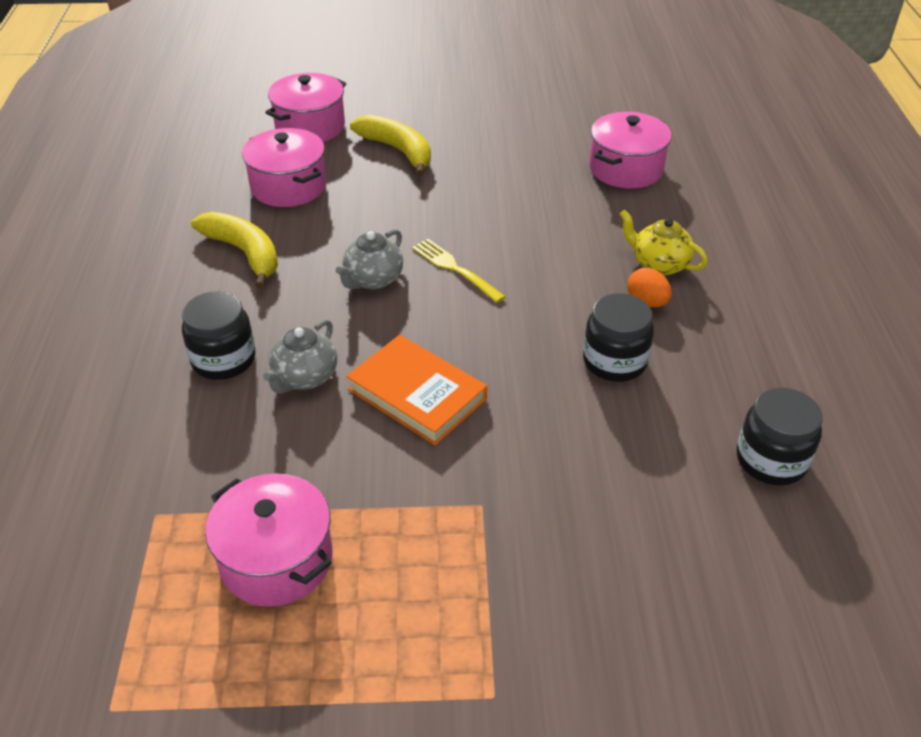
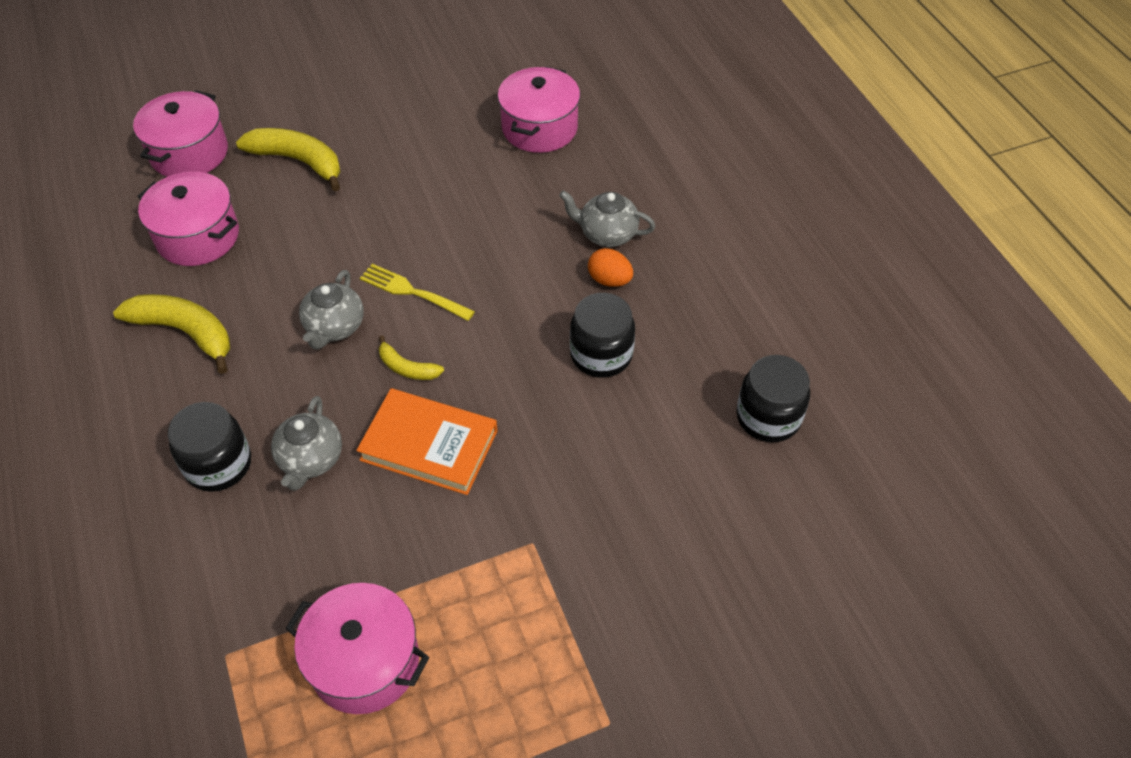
camera: 20 degrees left, 10 degrees up
(424, 326) = (407, 367): none -> yellow banana
(659, 264) = (607, 234): yellow teapot -> grey teapot

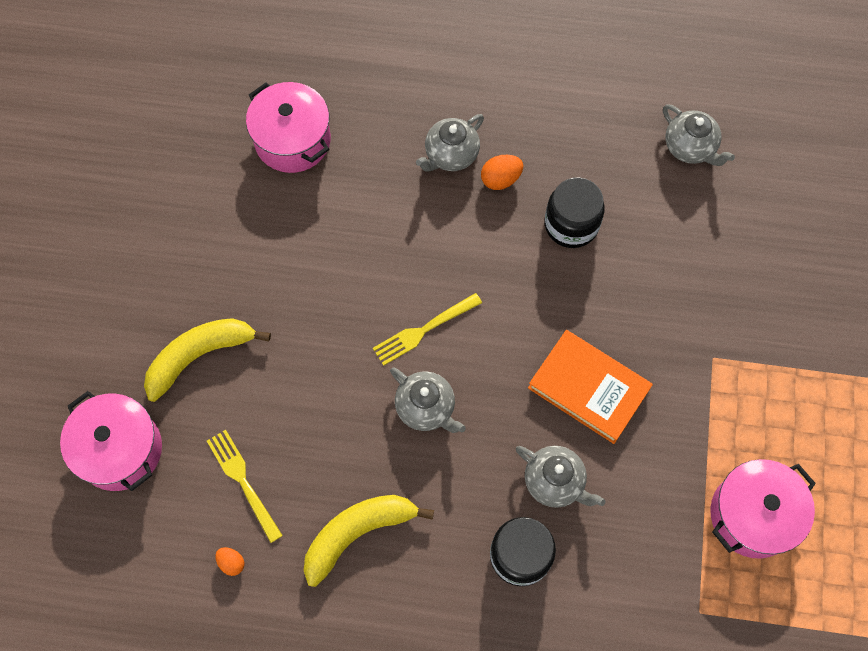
camera: 60 degrees left, 15 degrees up
(120, 261) = (231, 563): none -> orange egg
(198, 236) = (243, 482): pink pot -> yellow fork
(407, 367) = (502, 370): yellow banana -> none
(429, 445) = (588, 388): orange book -> orange book turned 75 degrees clockwise
(768, 417) = (690, 148): black jar -> grey teapot

